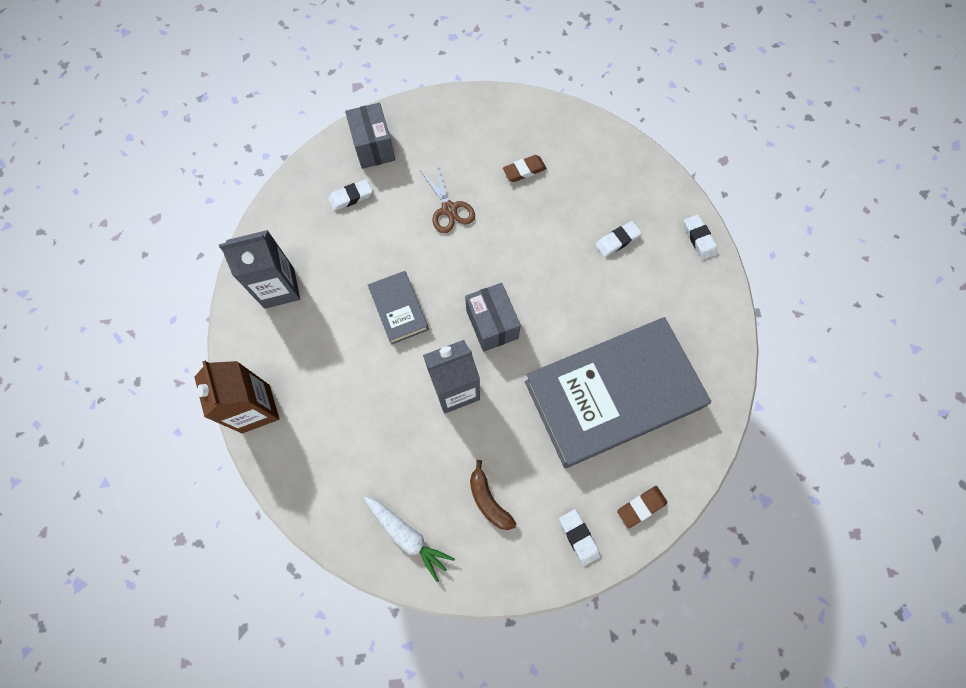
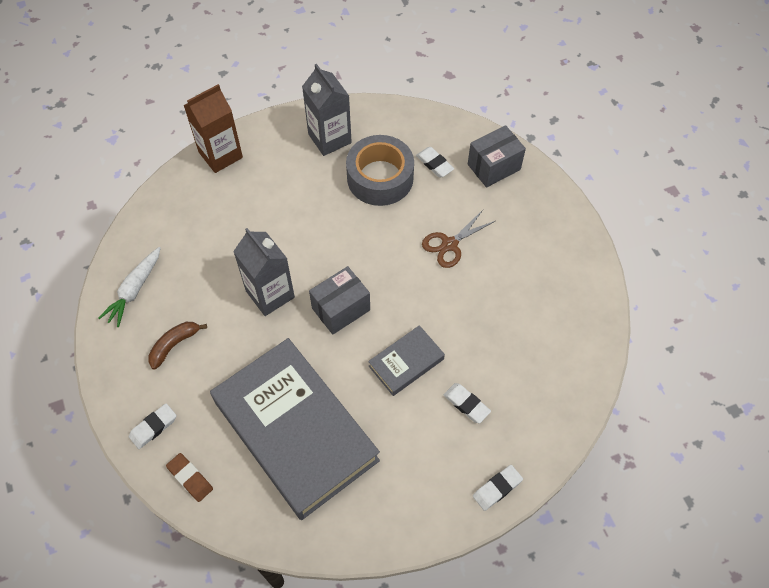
camera: 75 degrees right, 10 degrees down
(349, 251) = (380, 178): none -> grey tape
(399, 309) = (335, 231): grey book -> grey book (406, 362)
(524, 170) = (517, 299): brown eraser -> none

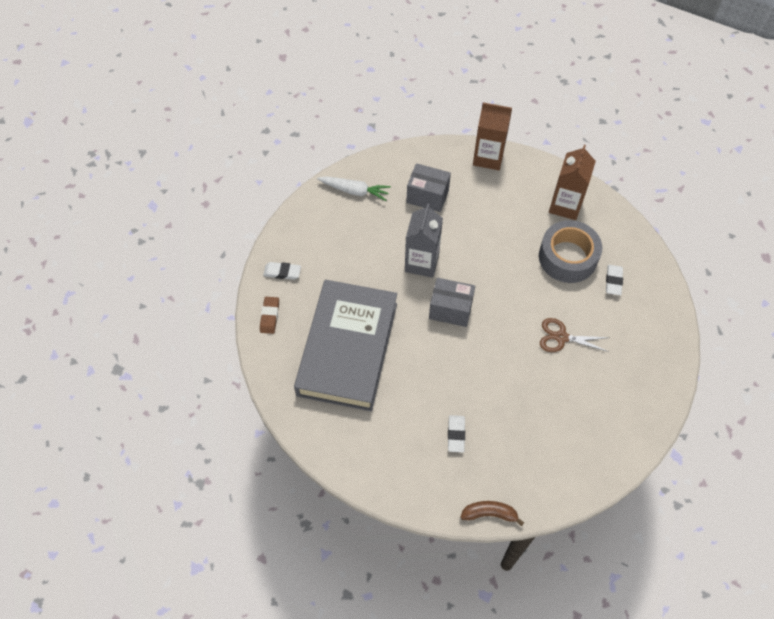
camera: 50 degrees right, 0 degrees up
(134, 290) = (354, 191): white carrot -> white carrot turned 150 degrees counterclockwise
(174, 345) = (340, 240): brown banana -> brown banana (489, 513)
(329, 138) = (565, 205): grey carton -> brown carton
(406, 362) = (450, 376): grey book -> none
(494, 167) = (651, 319): grey box -> grey box (427, 196)
(497, 488) = (415, 496): white eraser -> none

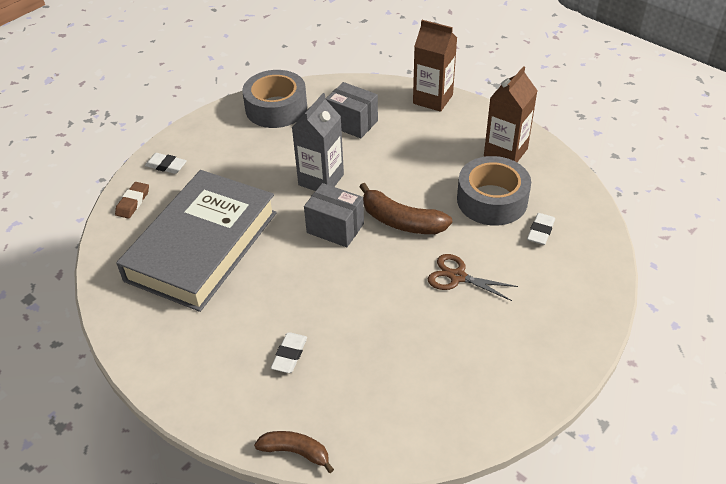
camera: 15 degrees right, 15 degrees down
(354, 191) = (276, 108): white carrot -> grey tape
(501, 292) = (401, 221): none -> brown banana

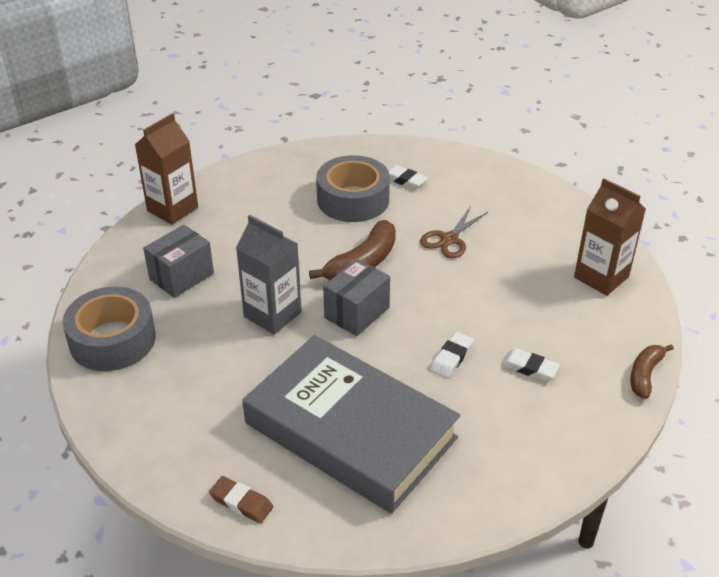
camera: 80 degrees left, 5 degrees down
(166, 166) = (178, 462): white eraser -> white eraser (451, 357)
(505, 152) = (286, 178): brown carton -> brown carton (601, 277)

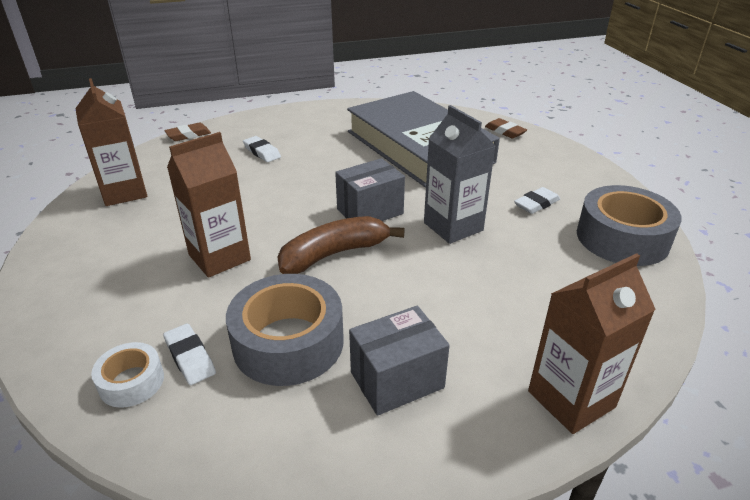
camera: 160 degrees left, 5 degrees down
(181, 276) = (551, 286): grey box -> grey box (397, 380)
(424, 163) = (131, 382): none -> white tape
(449, 239) = (219, 257): brown scissors -> brown carton
(451, 357) = (313, 168): white eraser -> white eraser (536, 204)
(645, 375) = (188, 135): brown banana -> brown eraser

